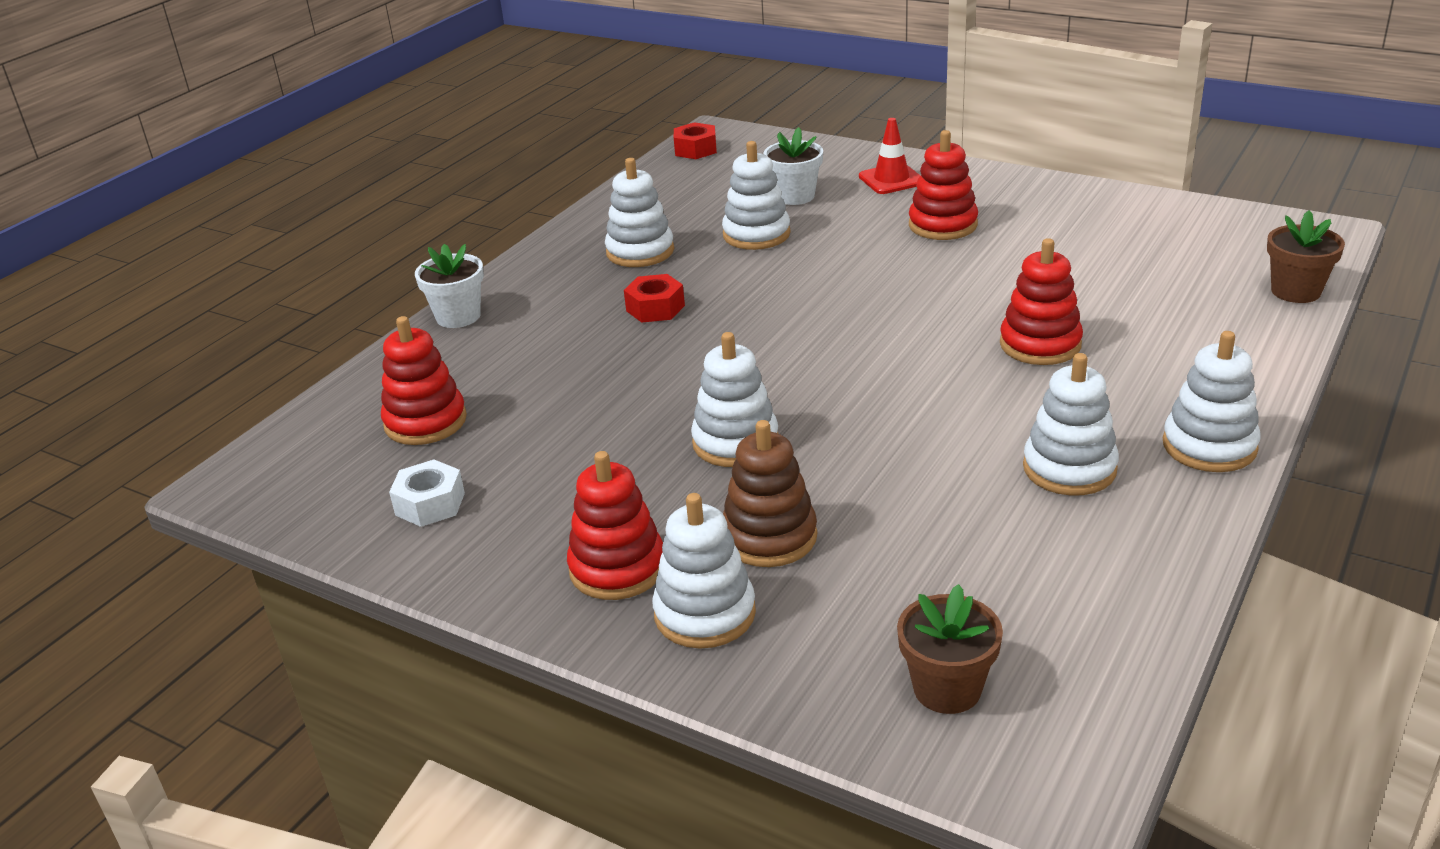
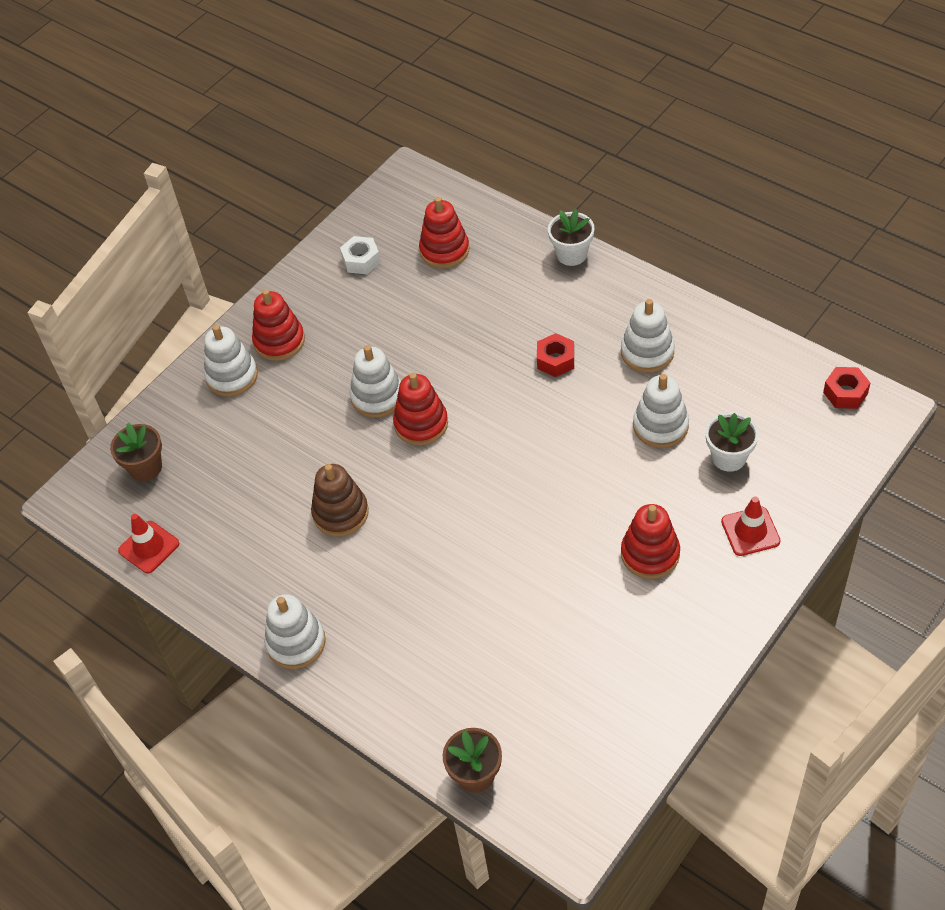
camera: 100 degrees right, 20 degrees up
(769, 537) = (283, 407): brown stacking toy -> brown stacking toy (340, 513)
(1040, 344) = (444, 579): red stacking toy -> red stacking toy (421, 424)
(1069, 468) = (297, 560): white stacking toy -> none
(1122, 642) = (149, 547): none -> red traffic cone

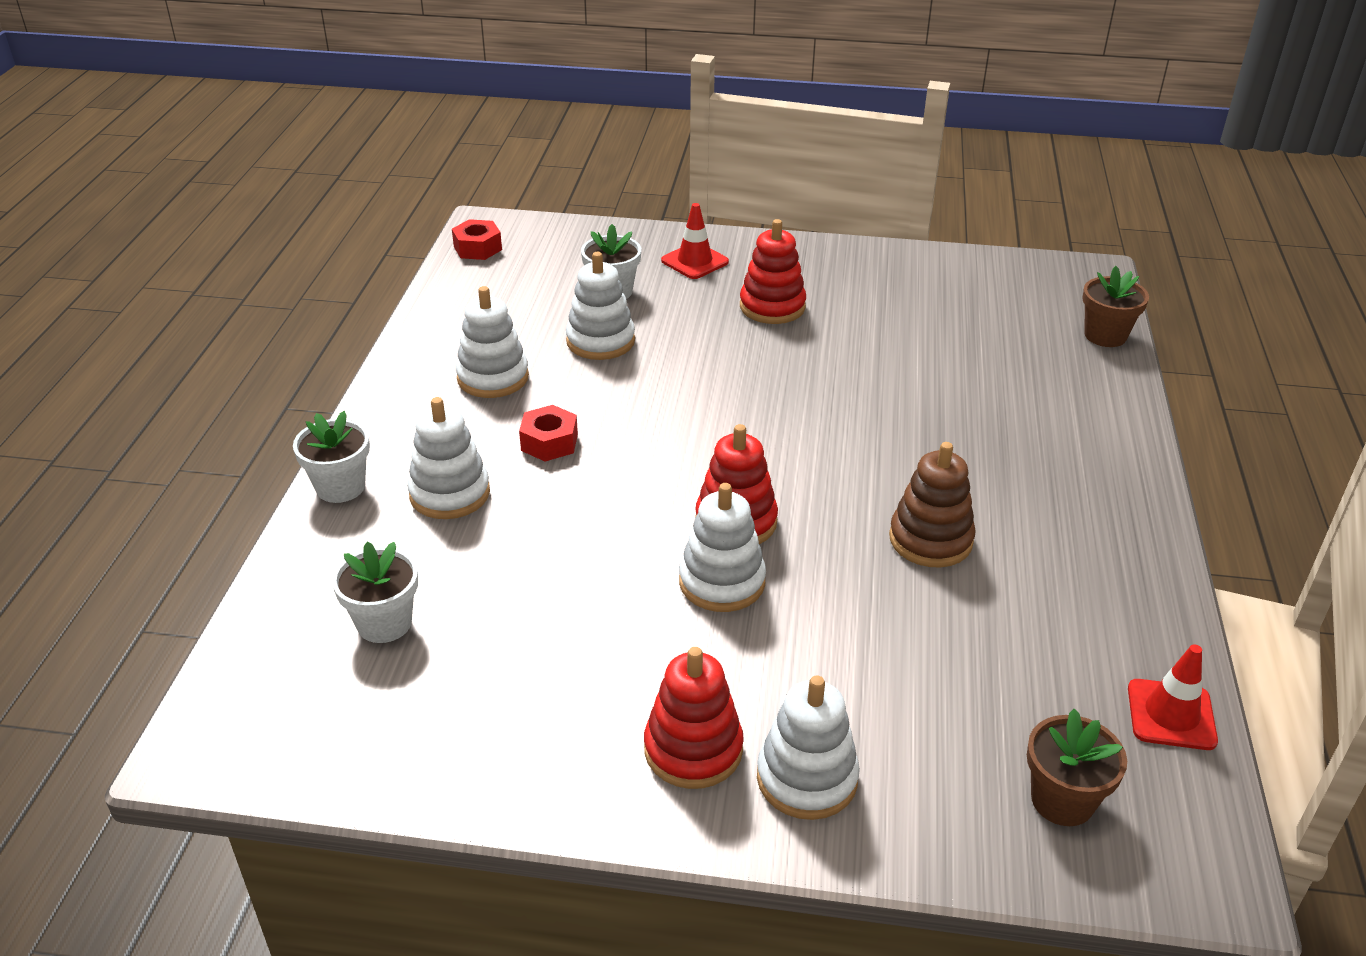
camera: 125 degrees left, 15 degrees down
(296, 642) = (1126, 503): white stacking toy -> white stacking toy (450, 494)
(361, 260) = (452, 721): white nut -> none
(444, 250) = (384, 623): red stacking toy -> white flower pot

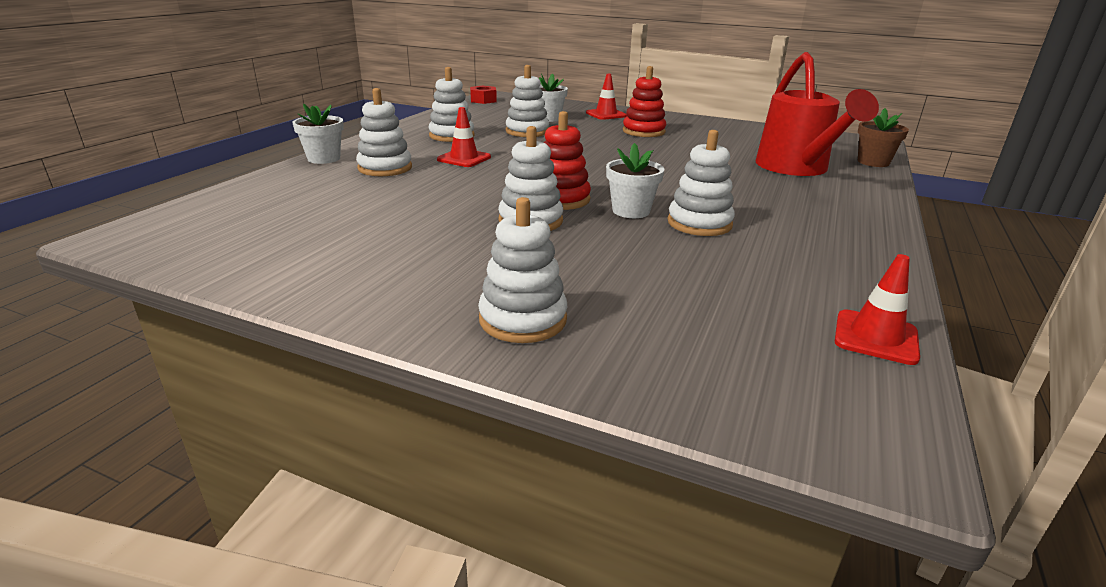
camera: 15 degrees right, 10 degrees down
(384, 623) = (291, 207): white flower pot -> white flower pot (631, 211)
(549, 442) = (464, 158): red nut -> red traffic cone
(693, 749) = (444, 290): red stacking toy -> none
(930, 540) = (699, 223): brown stacking toy -> white stacking toy
(1011, 373) = (796, 168): none -> red watering can
(1062, 800) = (748, 371): brown flower pot -> none

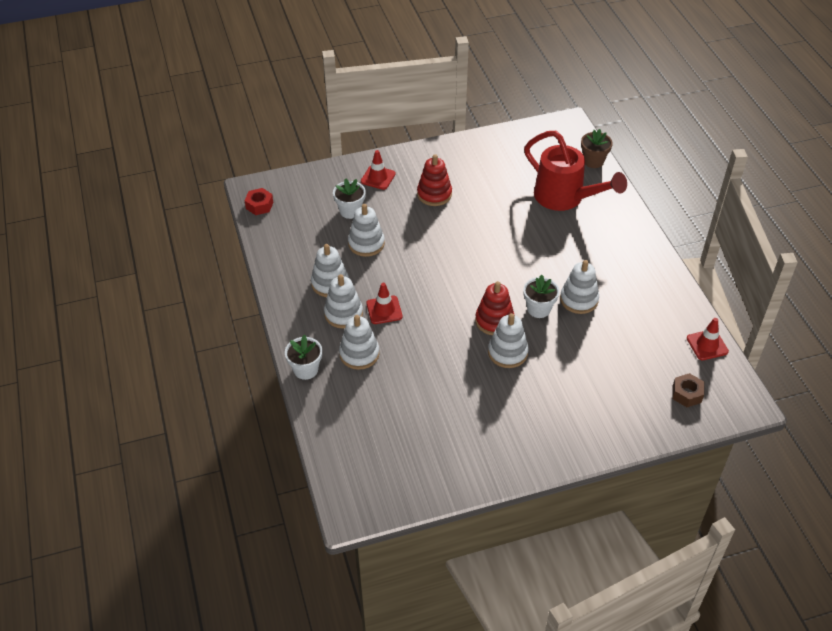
camera: 40 degrees left, 20 degrees up
(523, 319) = (593, 424): white stacking toy -> white stacking toy (343, 314)
(751, 369) = (687, 394): none -> brown nut

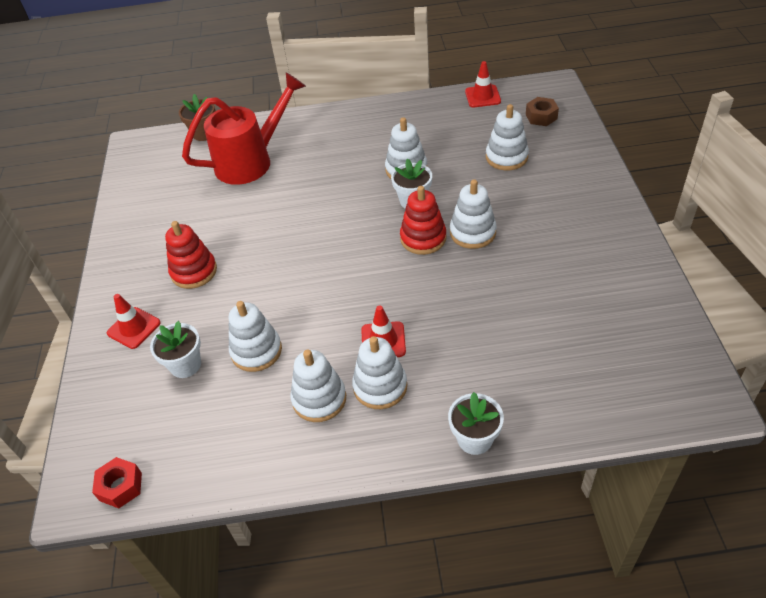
camera: 75 degrees left, 0 degrees up
(359, 354) = (455, 373): white stacking toy -> white stacking toy (506, 157)

